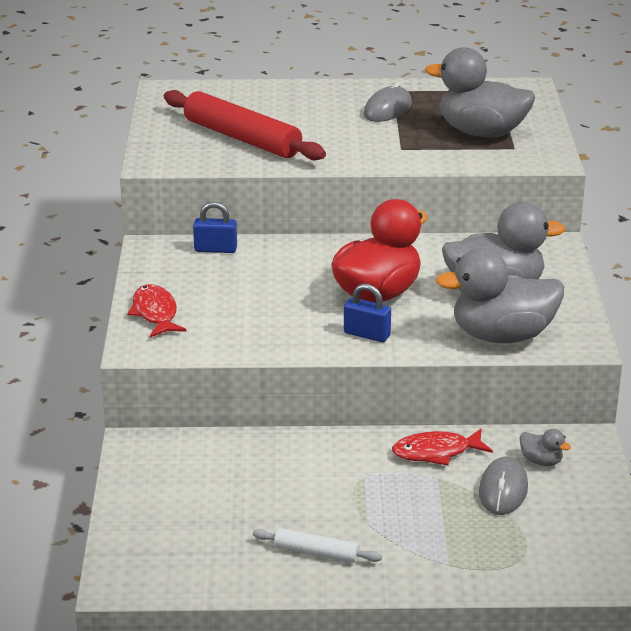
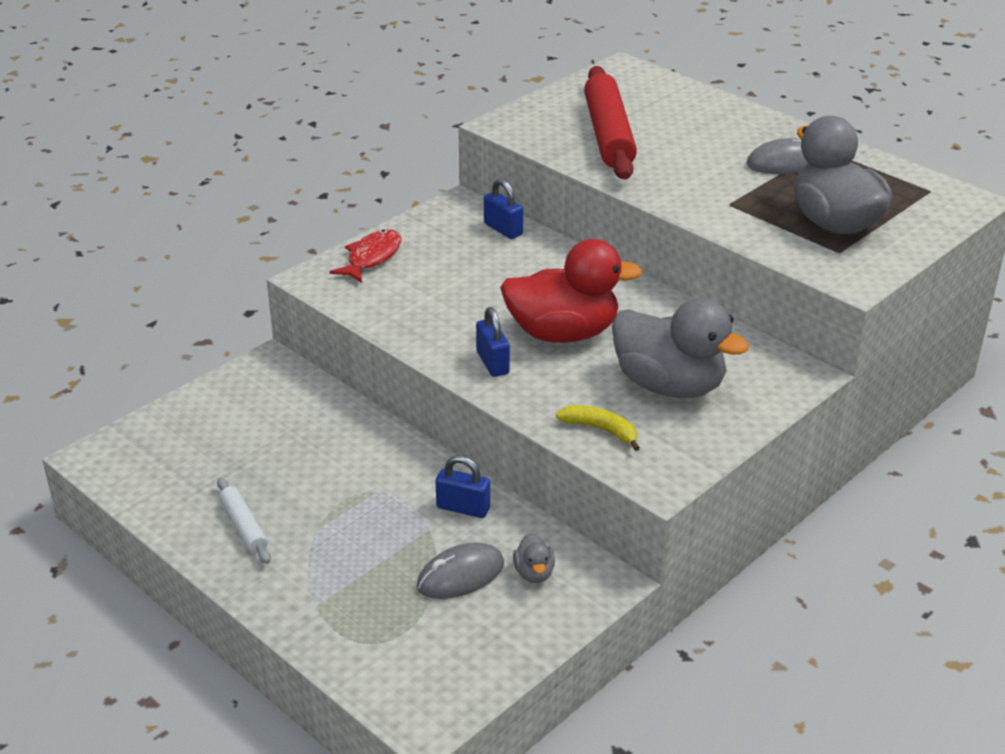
camera: 45 degrees right, 5 degrees up
(436, 452) = (463, 508): red fish -> blue padlock
(502, 336) = (601, 430): grey duck -> yellow banana

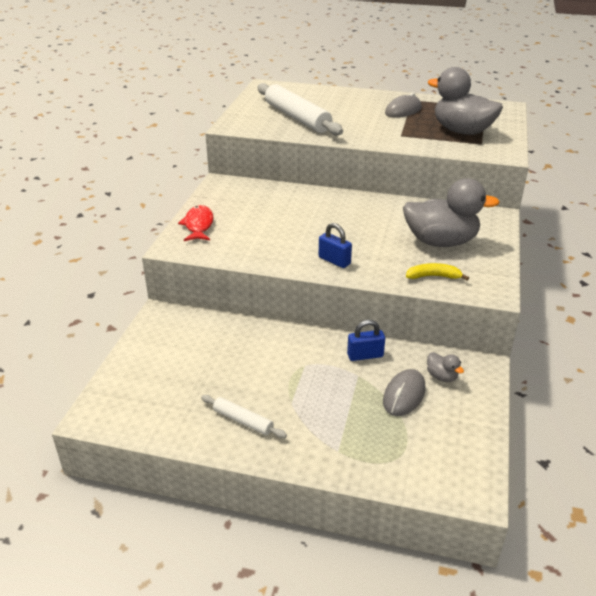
camera: 30 degrees left, 0 degrees up
(503, 229) = (261, 189): blue padlock -> none
(563, 333) = (355, 233): red duck -> none
(608, 134) = (297, 118): red rolling pin -> white rolling pin

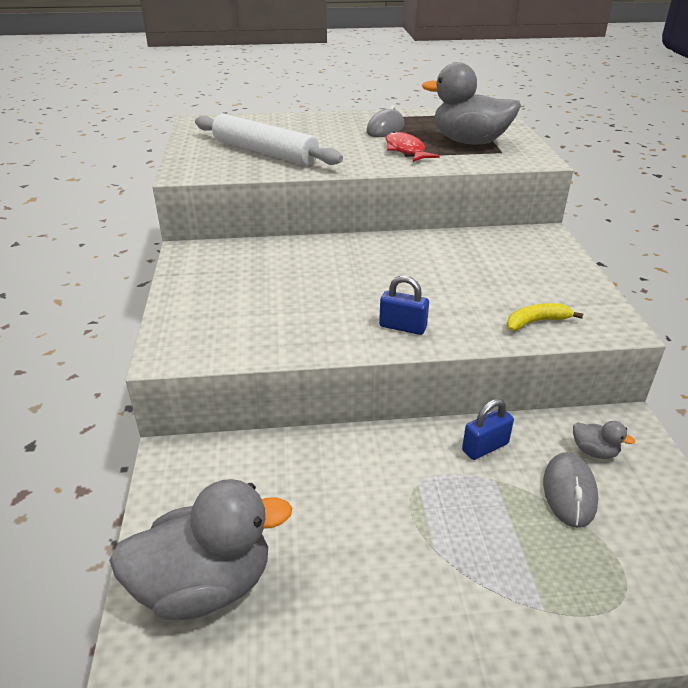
camera: 20 degrees left, 0 degrees up
(198, 225) = (188, 315): red fish -> red fish (406, 150)
(243, 421) = (384, 603): white rolling pin -> none
(441, 242) = (510, 276): grey duck -> grey duck (205, 585)

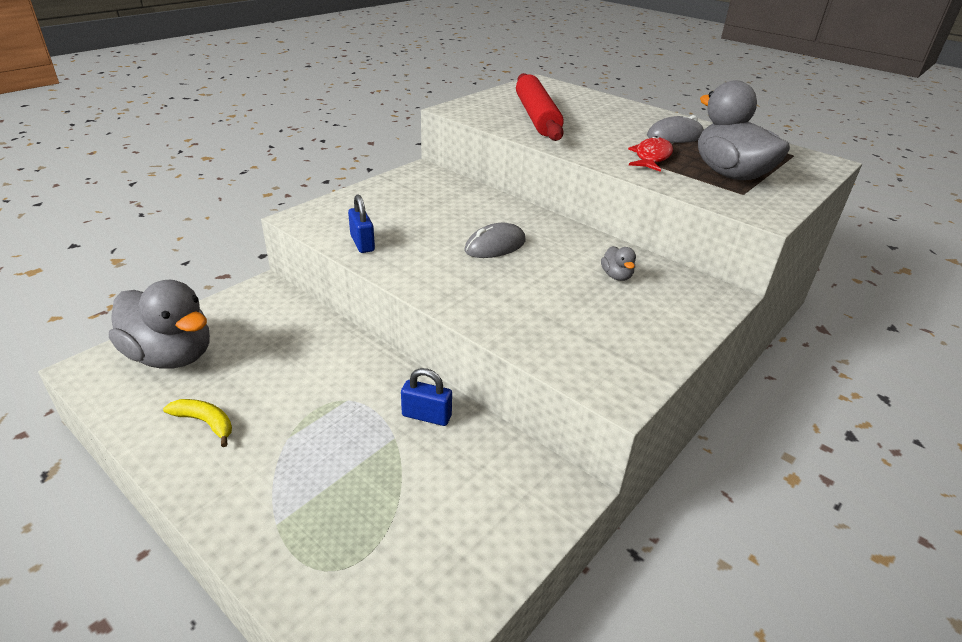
camera: 45 degrees right, 0 degrees up
(265, 152) = (536, 117): white rolling pin -> red rolling pin
(402, 327) = (452, 284): blue padlock -> blue padlock (362, 243)
(536, 322) = (556, 343): yellow banana -> yellow banana (205, 422)
(569, 492) = (425, 487): grey mouse -> grey mouse (495, 246)
(594, 451) = (496, 483): grey duck -> grey duck (616, 276)

